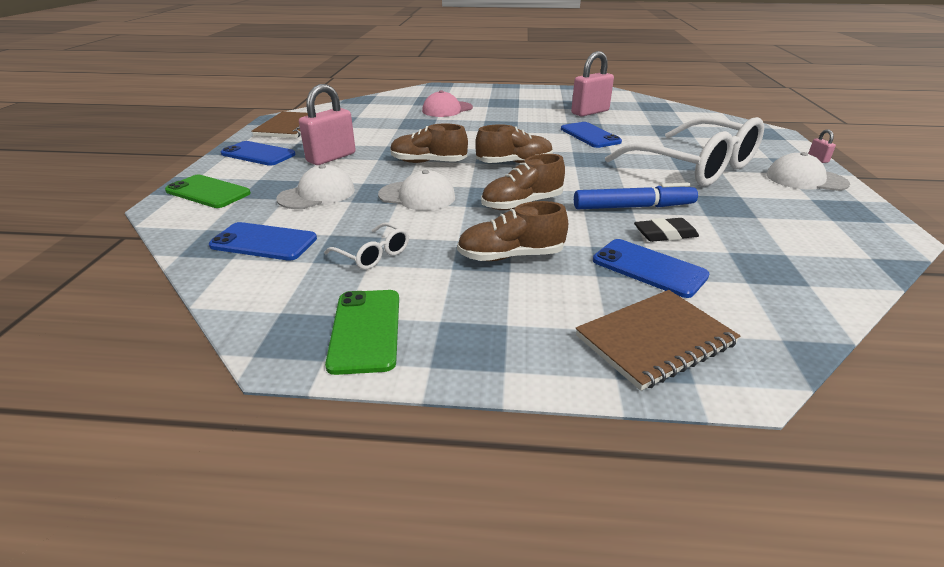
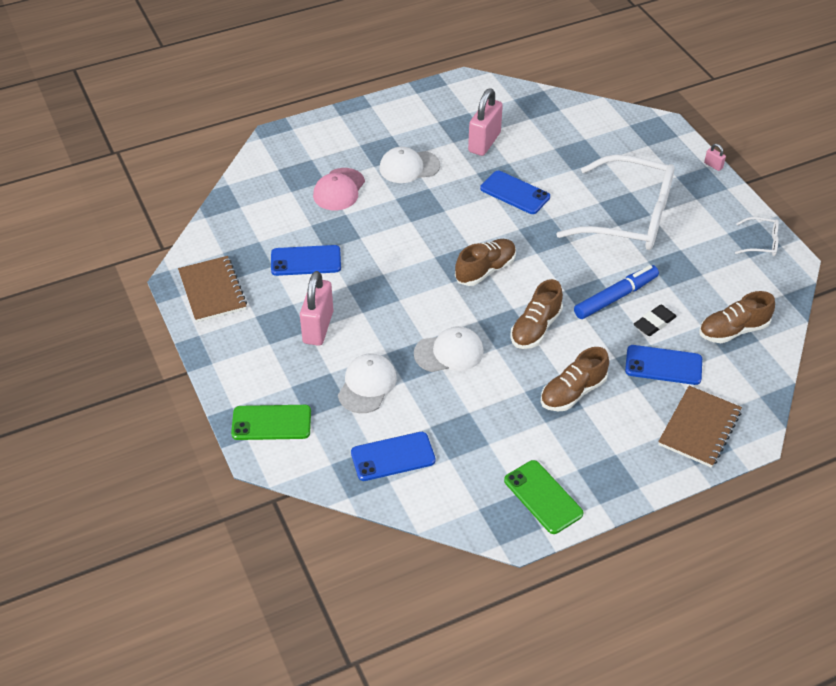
camera: 30 degrees left, 15 degrees up
(258, 154) = (242, 351): blue phone -> blue phone (306, 261)
(373, 255) = (483, 433): white glasses -> white glasses (761, 242)
(428, 162) = (412, 299): brown shoe -> brown shoe (733, 330)
(805, 179) = (715, 204): white cap -> white cap (409, 167)

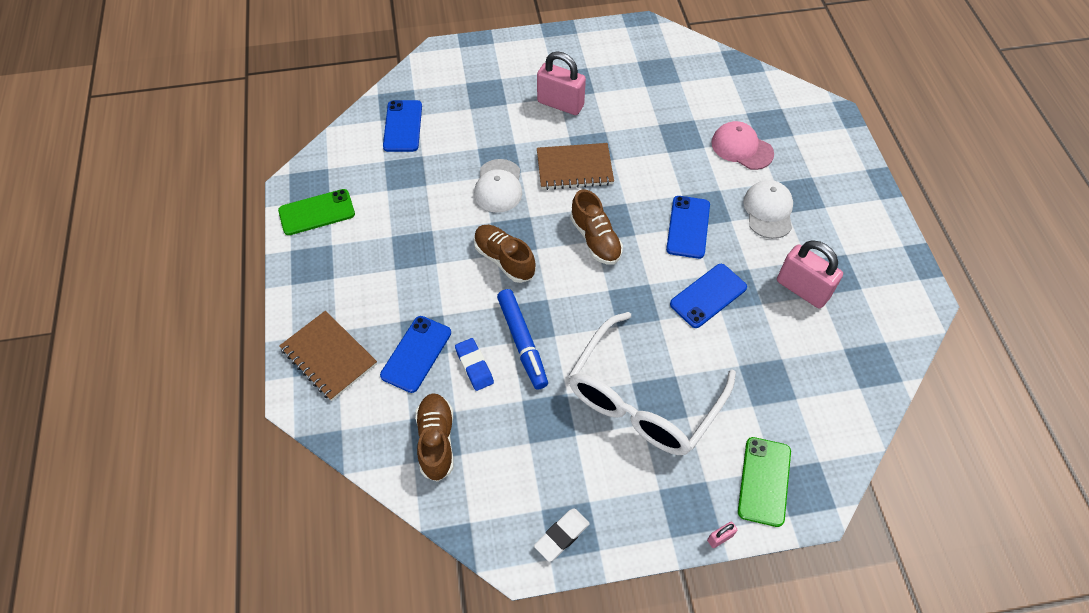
camera: 105 degrees right, 10 degrees up
(212, 291) = (625, 45): brown notebook -> brown notebook (574, 168)
(271, 423) = (468, 62): green phone -> green phone (764, 481)
(306, 261) = (645, 108): blue phone -> blue phone (688, 227)
(367, 385) = (483, 124): white cap -> none
(573, 392) = (415, 266): brown shoe -> none
(654, 323) = (474, 366): black eraser -> blue eraser
(761, 242) = (561, 536): white glasses -> white eraser

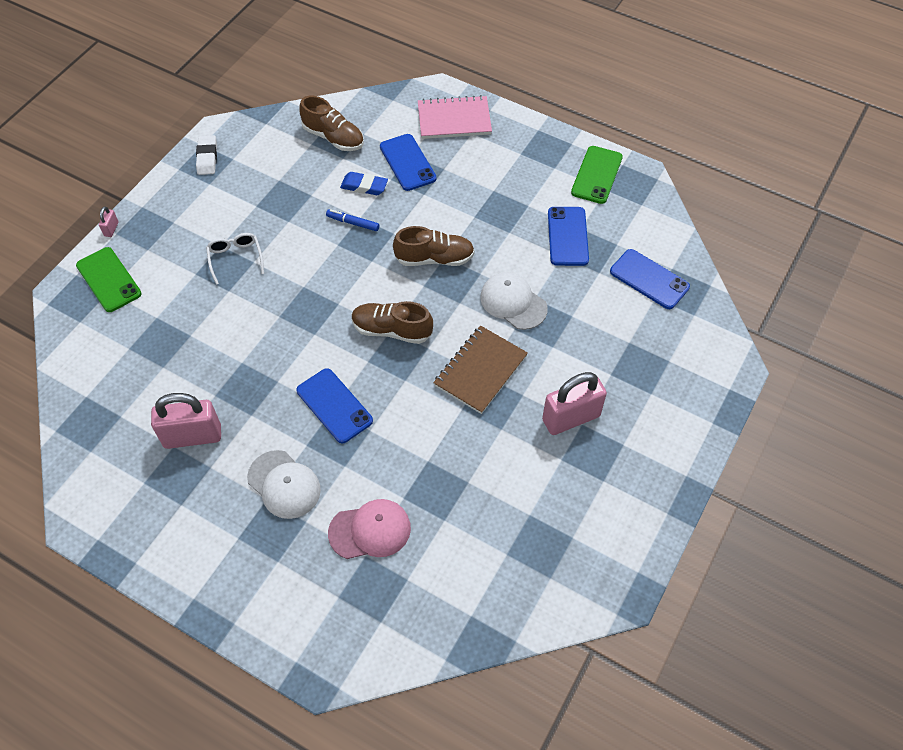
camera: 130 degrees right, 0 degrees up
(329, 357) = (454, 119): brown notebook -> pink notebook
(522, 342) = (353, 223): blue marker -> blue marker, size x0.54
(642, 399) = (235, 258): white glasses -> white glasses, size x0.41
(708, 296) = (261, 364): blue phone -> blue phone (567, 236)

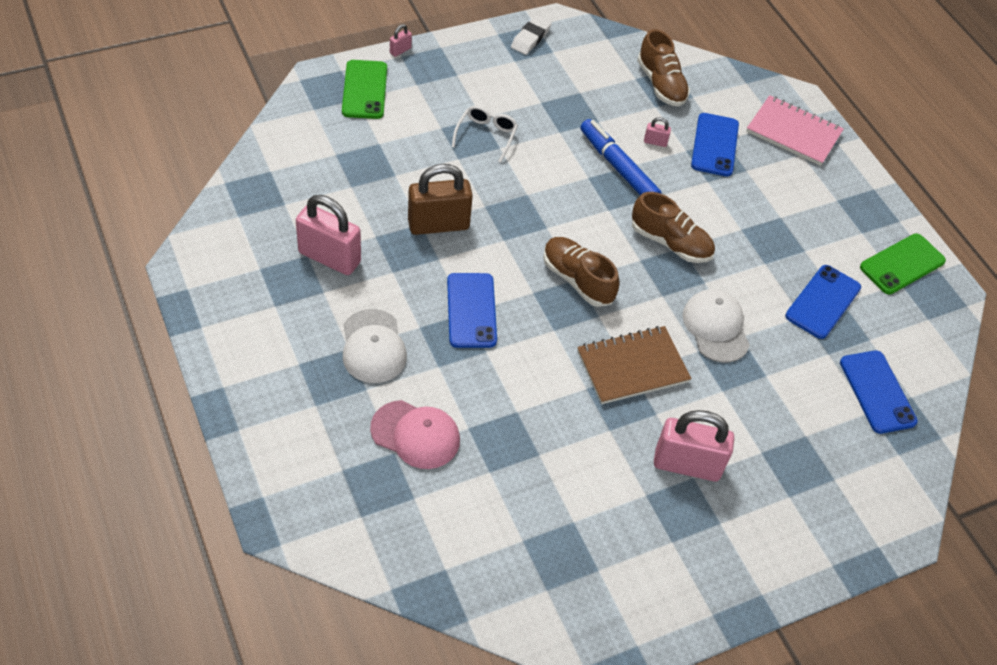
camera: 30 degrees right, 5 degrees down
(256, 354) = (438, 225): none -> brown padlock
(353, 223) = (618, 167): blue marker -> blue marker, size x1.85
(364, 186) = (655, 142): blue eraser -> pink padlock

